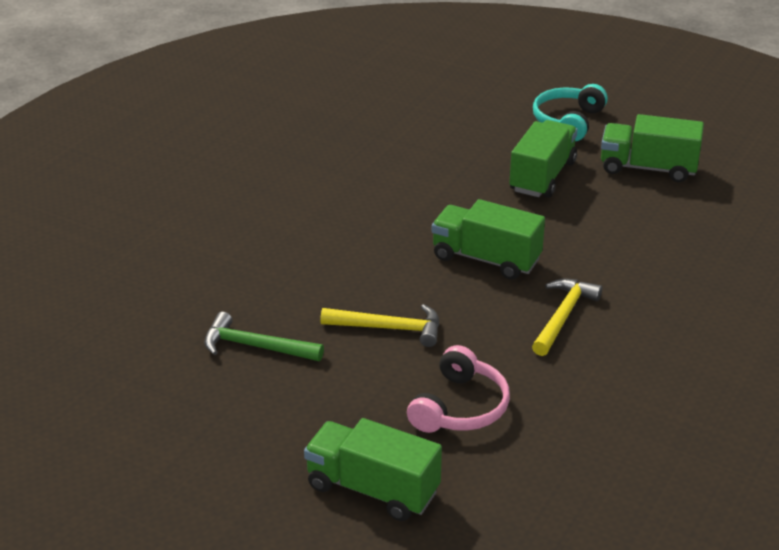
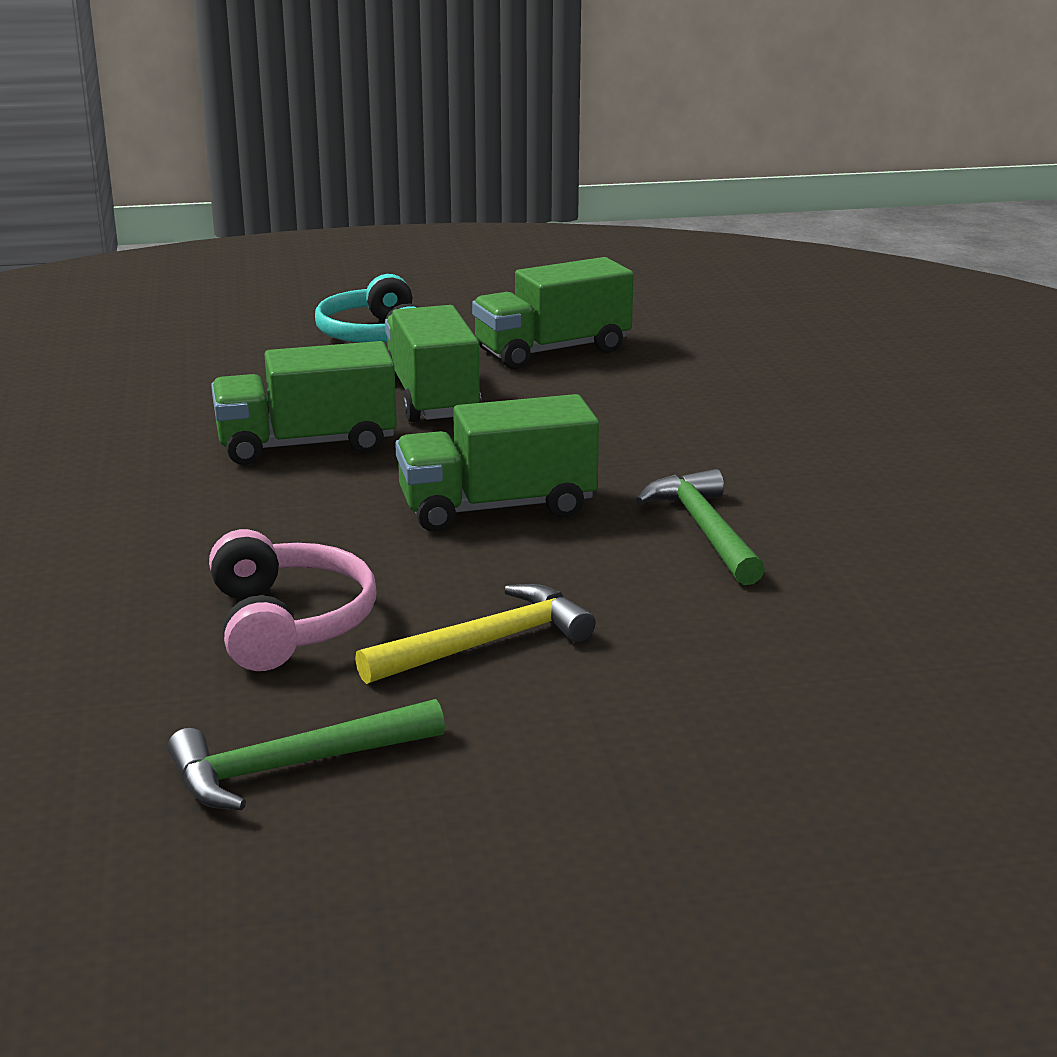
camera: 40 degrees left, 10 degrees down
(372, 489) = (808, 874): green truck -> green truck (307, 445)
(460, 407) = (750, 695): pink headphones -> pink headphones (289, 623)
(563, 316) = (705, 530): yellow hammer -> green hammer

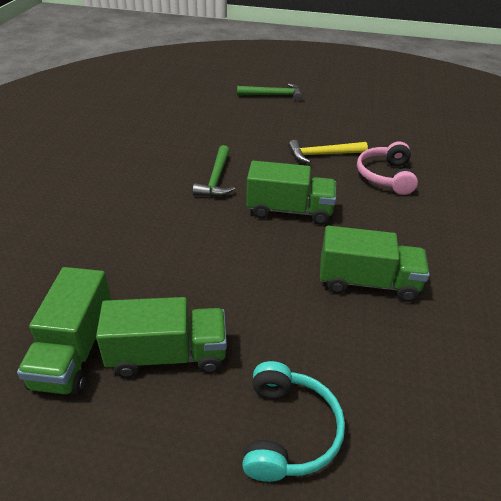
camera: 160 degrees left, 15 degrees up
(293, 766) = (387, 135): green hammer -> green hammer (273, 95)
(431, 398) = (281, 312): green truck -> green truck (74, 351)

